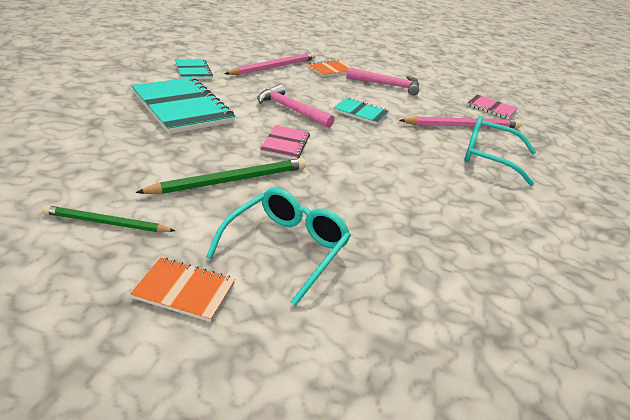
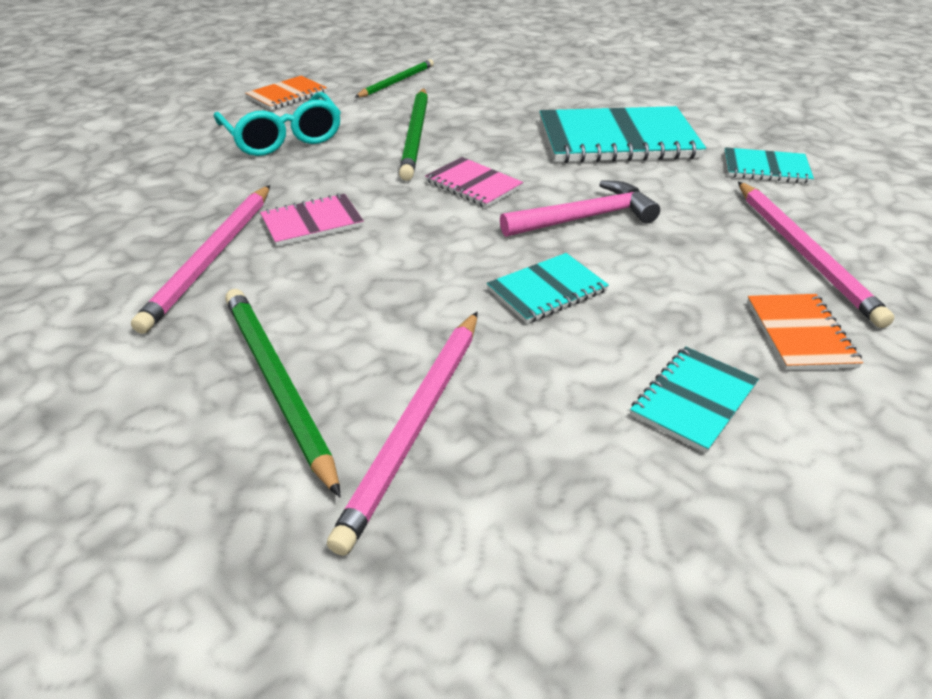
camera: 125 degrees right, 5 degrees up
(387, 85) = (693, 400): pink hammer -> turquoise notebook
(453, 209) = (212, 258): none -> pink pencil
(488, 157) = (277, 384): turquoise glasses -> green pencil
(491, 108) = (478, 580): pink notebook -> pink notebook (312, 222)

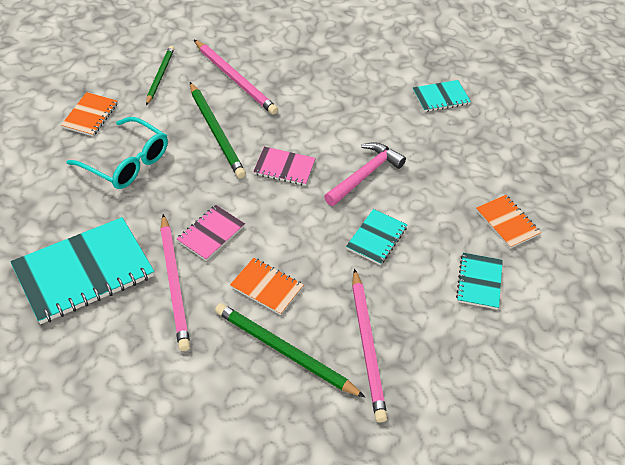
camera: 30 degrees left, 10 degrees up
(328, 298) = (266, 287): none -> orange notebook
(617, 139) = (345, 96): turquoise notebook -> turquoise notebook (84, 272)
(804, 253) = (487, 164): pink pencil -> pink pencil (235, 79)

